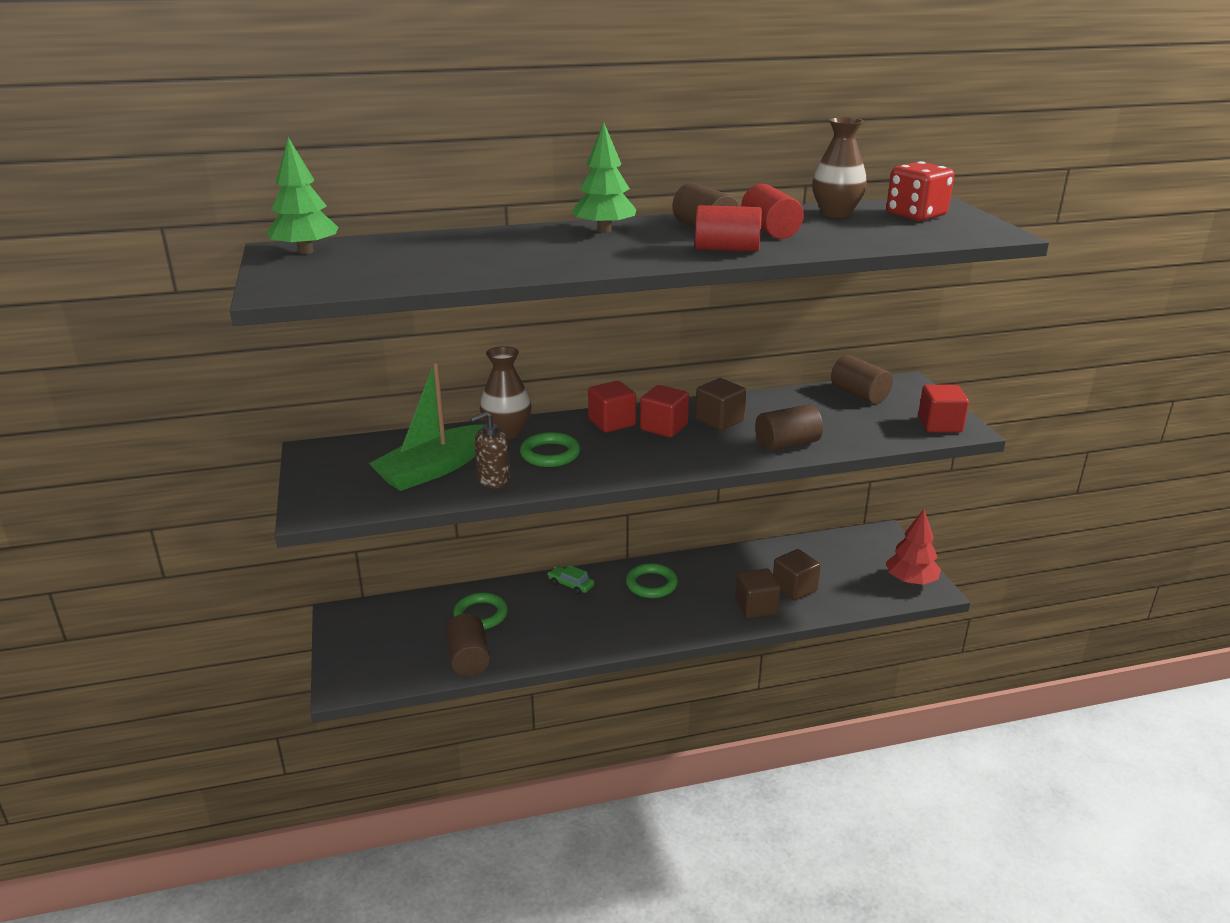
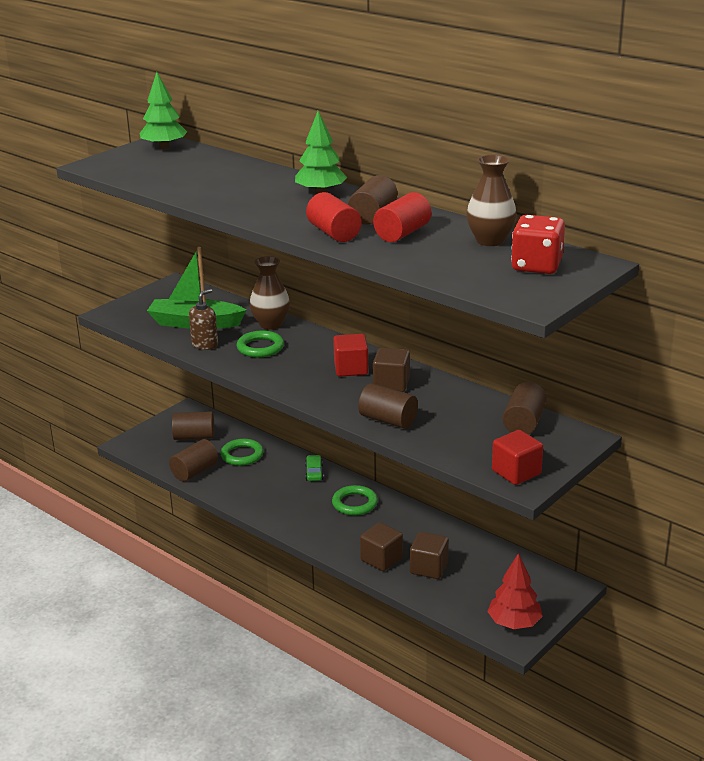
camera: 55 degrees right, 0 degrees up
(400, 631) = (194, 437): none -> brown cylinder
(493, 480) = (205, 344): brown soap dispenser -> brown soap dispenser turned 105 degrees clockwise
(612, 423) = (332, 350): red cube -> none

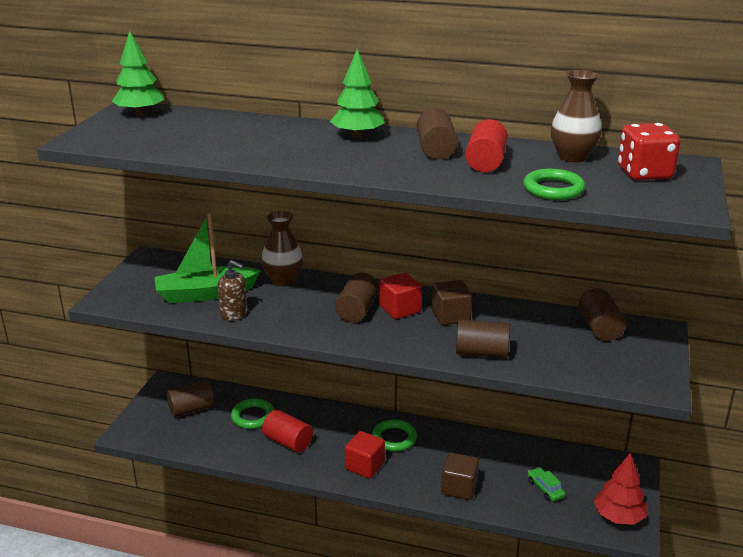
camera: 25 degrees left, 0 degrees up
(195, 471) = (217, 445): brown cylinder -> brown cylinder (357, 310)
(205, 344) = (234, 314): brown soap dispenser -> brown soap dispenser turned 105 degrees clockwise
(260, 347) = (293, 306): green ring -> green ring (553, 189)
(314, 472) = (334, 417): green car -> green car (545, 489)
(334, 233) = (421, 172): red cylinder -> red cylinder (288, 442)
(429, 568) = (506, 484): brown cube -> none
(516, 472) = (641, 377): red cube -> red cube (364, 466)

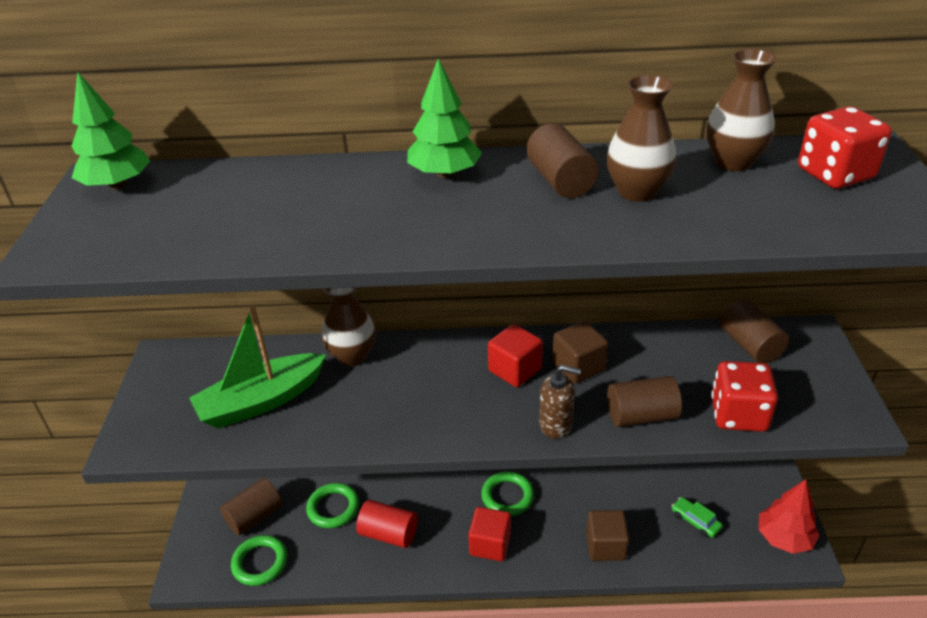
camera: 15 degrees left, 10 degrees up
(234, 314) = (313, 426): brown soap dispenser -> brown soap dispenser (556, 424)
(357, 310) = (464, 384): brown cylinder -> none
(486, 162) = (637, 191): red cylinder -> brown vase
(553, 189) = (752, 223): green ring -> green ring (260, 563)
(560, 366) = (738, 415): none -> red dice

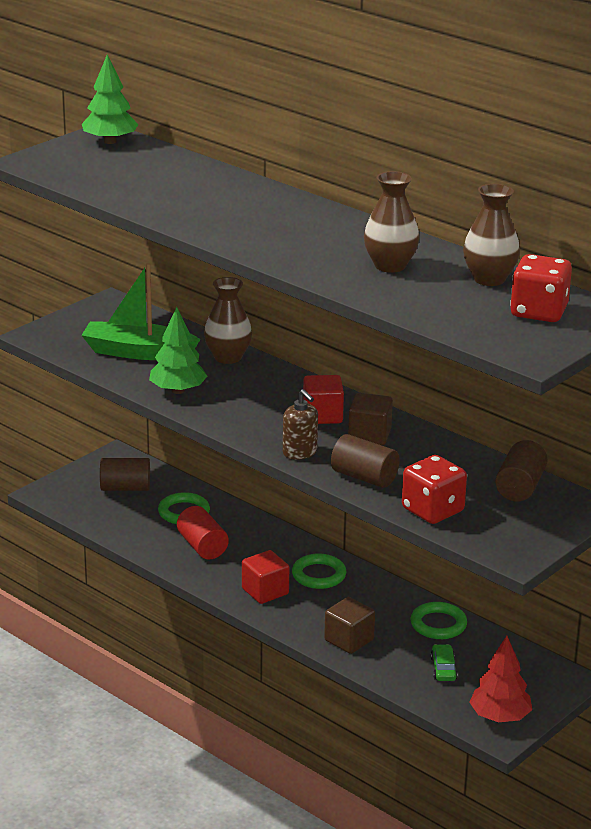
camera: 40 degrees right, 10 degrees down
(260, 563) = (98, 513): green ring -> green ring (438, 624)
(444, 174) = (297, 210): green tree -> green tree (178, 390)
(560, 181) = (357, 242): brown cylinder -> none

